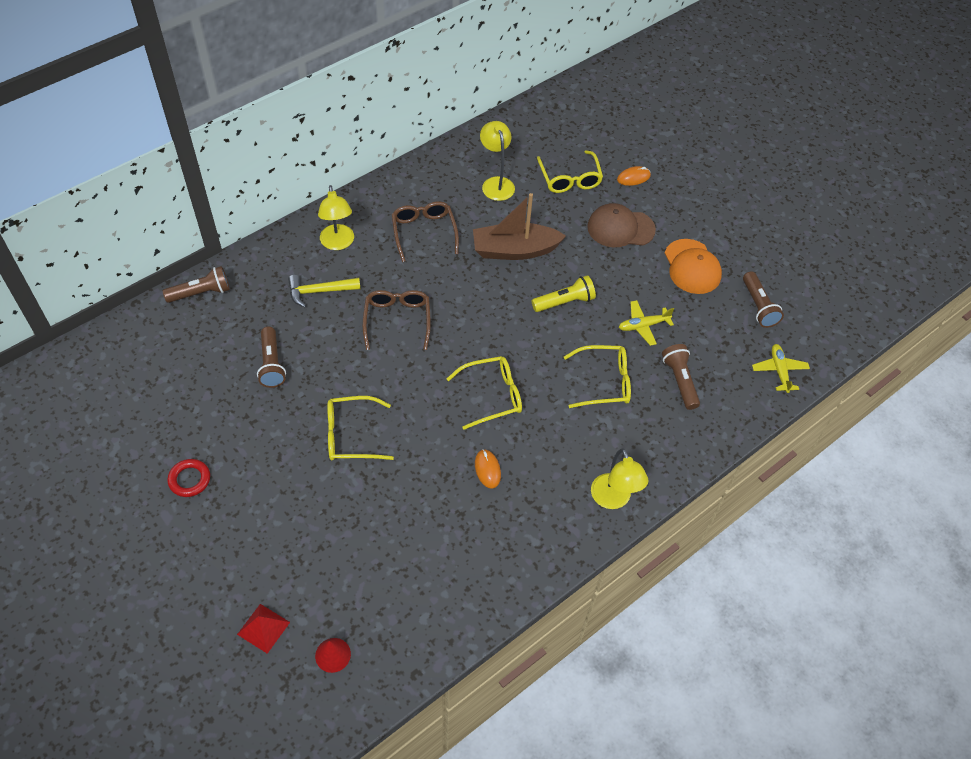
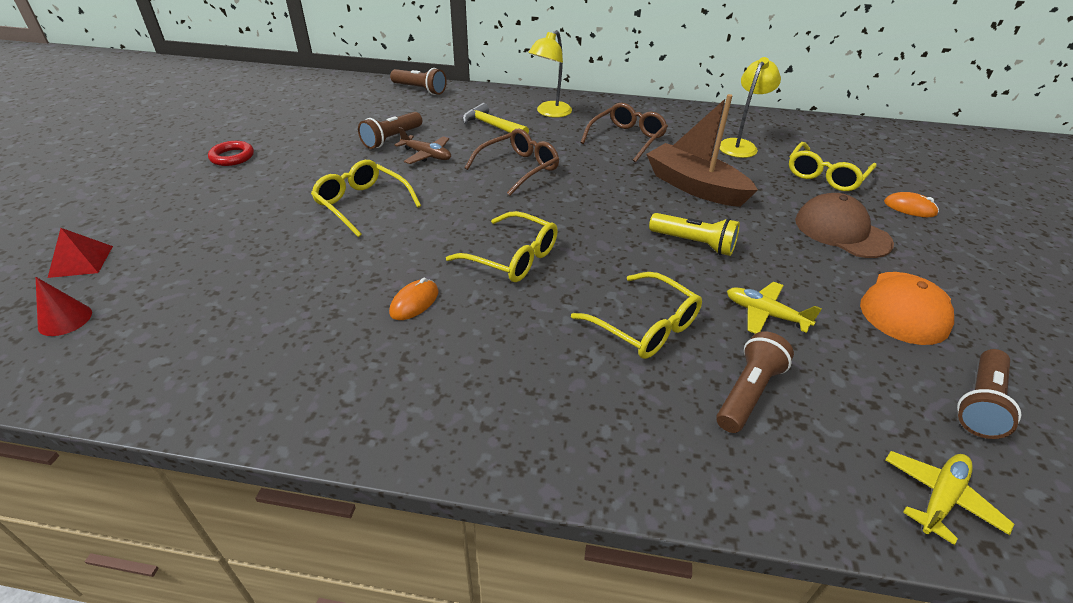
camera: 50 degrees right, 15 degrees down
(321, 359) = (426, 155): none -> brown plane
(613, 499) = (488, 435): yellow lamp -> none

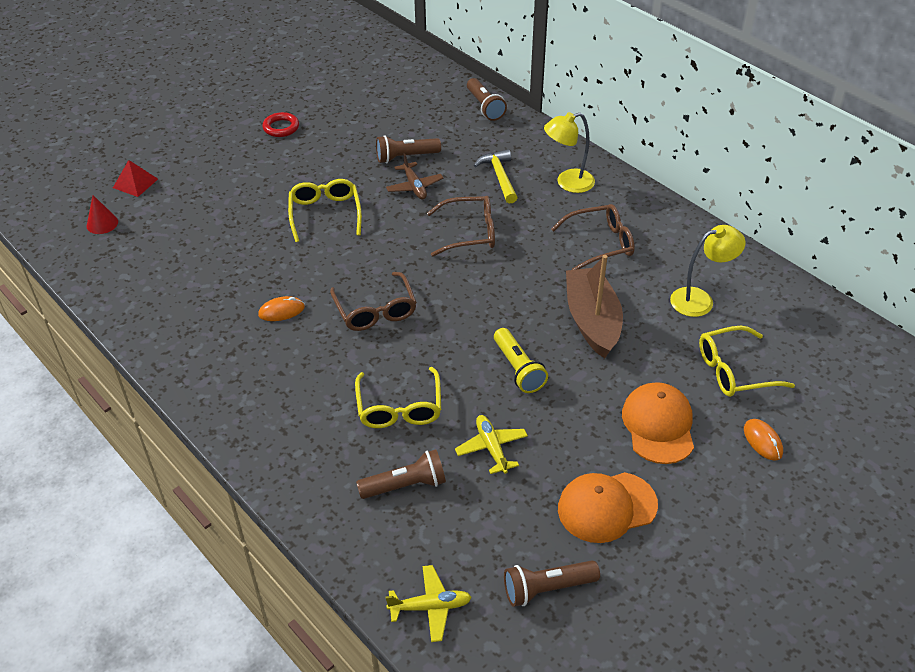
camera: 40 degrees right, 5 degrees up
(512, 257) = (375, 310): yellow glasses -> brown glasses
(842, 231) = (658, 425): brown cap -> orange cap

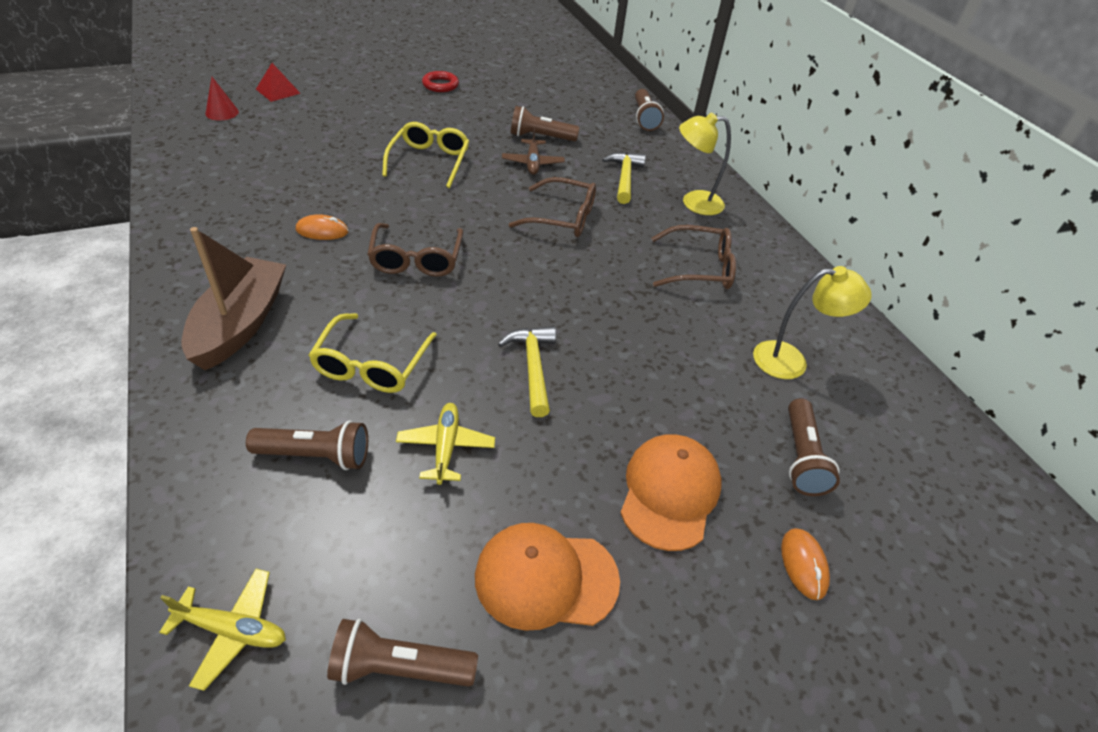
camera: 15 degrees right, 0 degrees up
(518, 369) = (533, 367): yellow flashlight -> yellow hammer
(592, 321) = (649, 343): brown boat -> brown boat (241, 324)
(735, 370) = (801, 458): yellow glasses -> brown flashlight

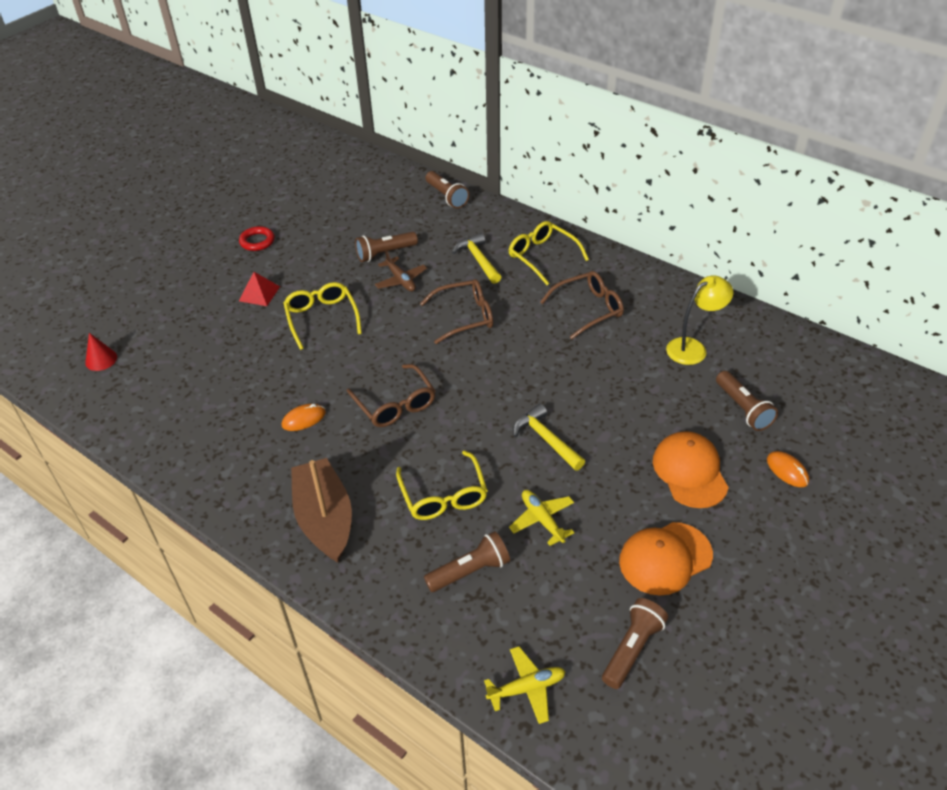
camera: 25 degrees left, 0 degrees up
(278, 91) = (125, 315): red pyramid -> red pyramid (259, 293)
(399, 667) = (632, 648): brown flashlight -> brown flashlight turned 150 degrees clockwise
(693, 202) = (542, 257): yellow lamp -> yellow glasses

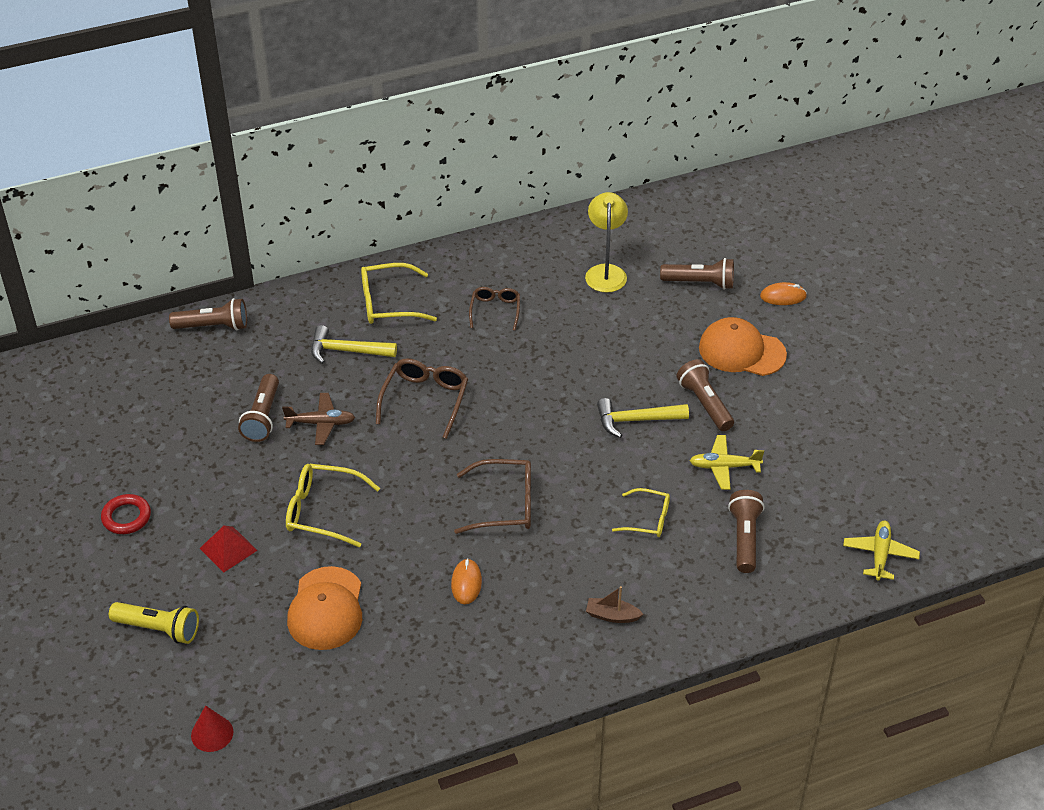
camera: 60 degrees left, 0 degrees up
(174, 297) = (159, 629): none -> yellow flashlight
(325, 519) = (612, 615): brown boat -> brown boat, size x0.42
(443, 495) = (647, 519): yellow glasses -> yellow glasses, size x0.64
(588, 309) = (495, 311): brown glasses -> brown glasses, size x0.64
(632, 648) = (884, 475): brown flashlight -> brown flashlight (704, 404)
(665, 558) = (816, 412): orange cap -> orange cap (326, 609)

